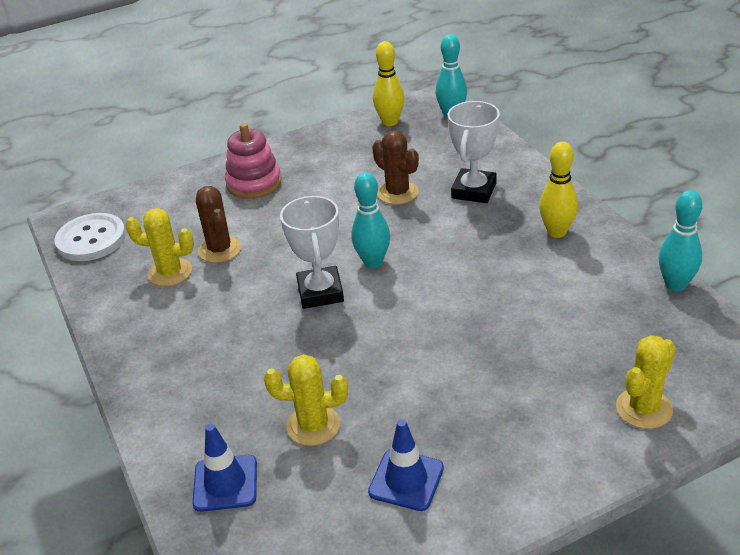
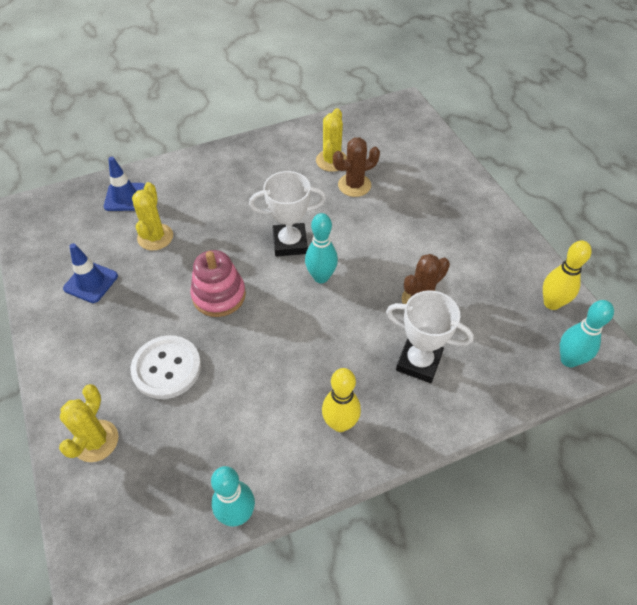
camera: 90 degrees right, 15 degrees up
(91, 239) = (378, 119): white button -> white button (167, 368)
(254, 183) = (444, 202): pink stacking toy -> pink stacking toy (219, 295)
(644, 408) = (96, 441): yellow cactus -> yellow cactus turned 60 degrees clockwise

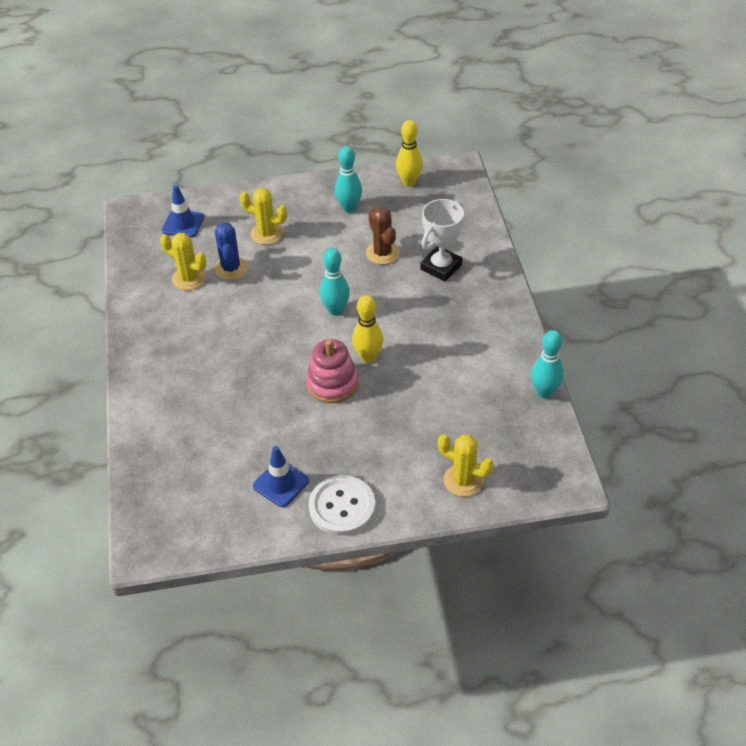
camera: 75 degrees left, 5 degrees down
(125, 197) = (166, 451): blue traffic cone -> blue traffic cone (183, 224)
(155, 237) = (238, 428): yellow cactus -> yellow cactus (266, 234)
(167, 368) = (402, 427): white button -> white button (342, 507)
(290, 243) = (287, 325): white trophy -> none
(340, 423) = (483, 322): yellow bowling pin -> yellow bowling pin (368, 357)
(354, 185) = (231, 268): brown cactus -> blue cactus
(569, 360) = (461, 188): turquoise bowling pin -> turquoise bowling pin (349, 208)

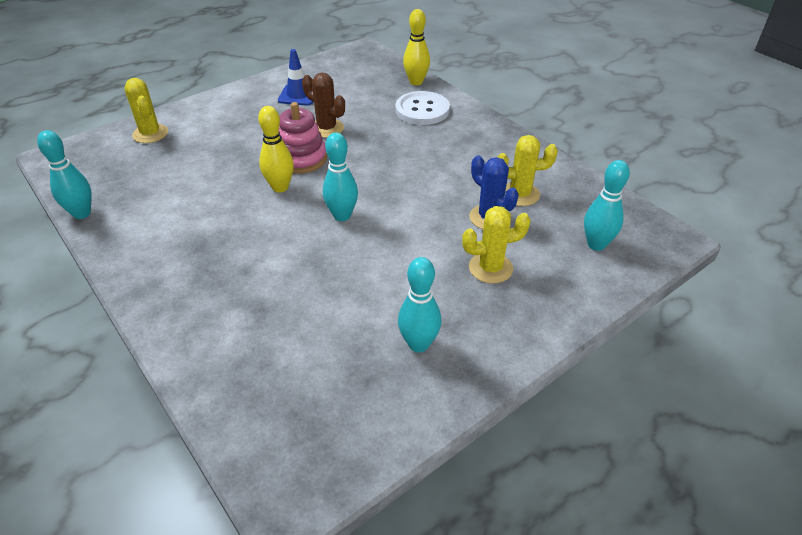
camera: 150 degrees right, 5 degrees down
(183, 224) = (596, 244): blue traffic cone -> turquoise bowling pin
(342, 507) = (243, 97): white button -> white button (422, 110)
(382, 253) = (330, 295): brown cactus -> brown cactus (326, 128)
(409, 182) = (360, 430): yellow bowling pin -> yellow bowling pin (416, 82)
(441, 267) = (244, 304): white trophy -> none
(463, 480) = (150, 134): yellow cactus -> yellow cactus turned 60 degrees clockwise

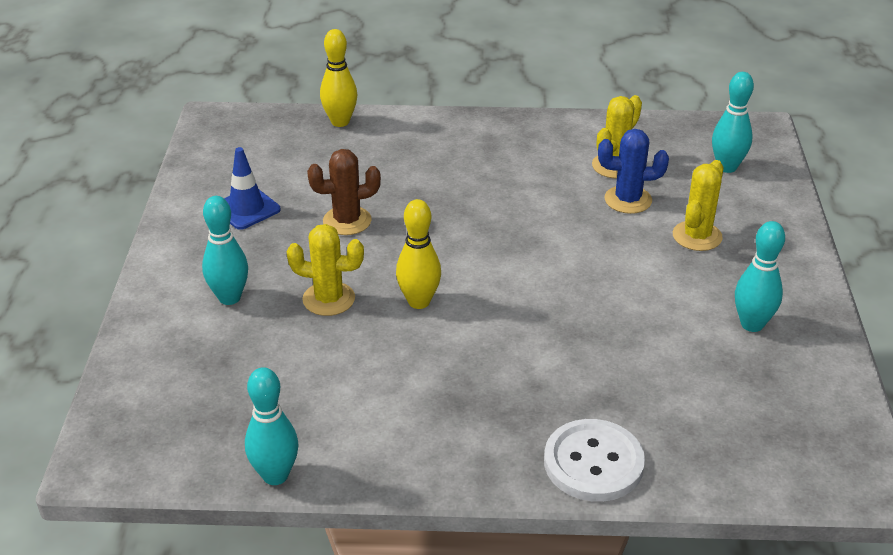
camera: 50 degrees left, 5 degrees down
(150, 134) = (165, 356): yellow cactus -> yellow cactus (328, 299)
(301, 159) = (383, 264): pink stacking toy -> none
(342, 215) = (520, 283): turquoise bowling pin -> turquoise bowling pin (229, 298)
(422, 110) = (400, 145): white button -> white button (593, 463)

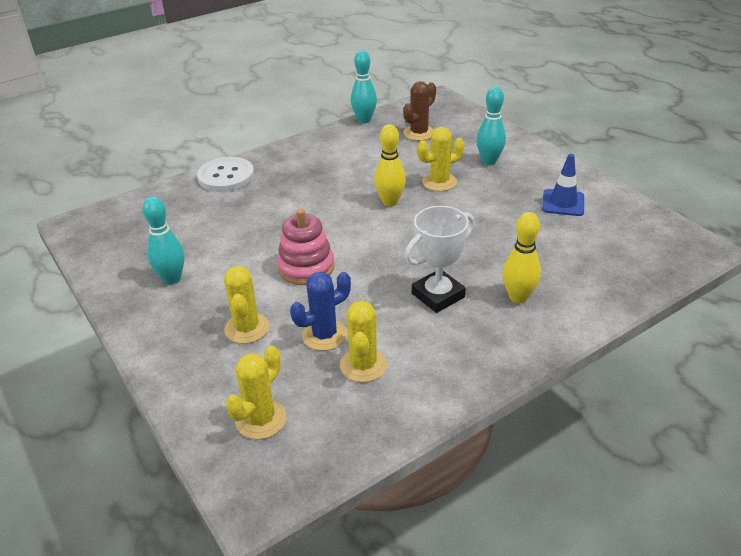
camera: 145 degrees right, 0 degrees up
(340, 122) = (621, 292): yellow bowling pin -> yellow bowling pin (518, 297)
(347, 221) = (495, 224): brown cactus -> brown cactus (419, 133)
(492, 185) = (438, 295): none -> white trophy
(592, 268) = (306, 267): none -> pink stacking toy
(727, 167) = (261, 419): turquoise bowling pin -> yellow cactus

